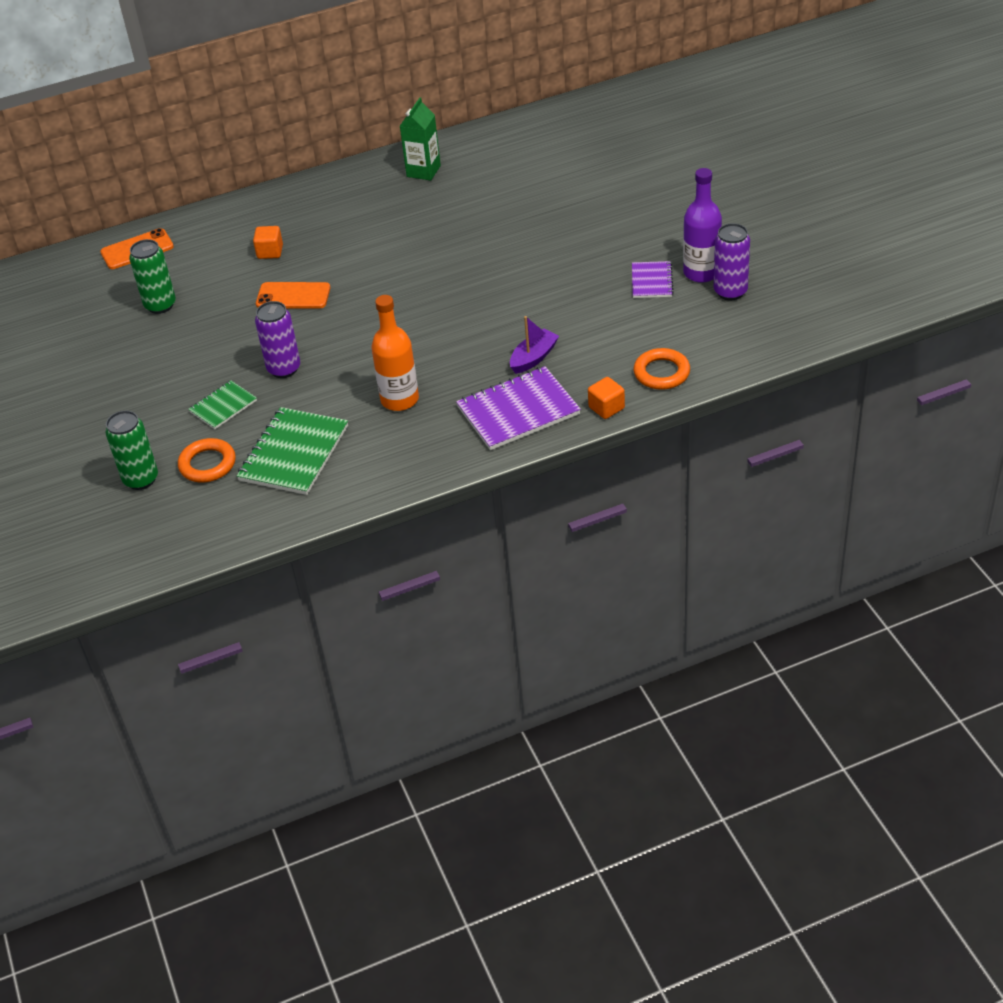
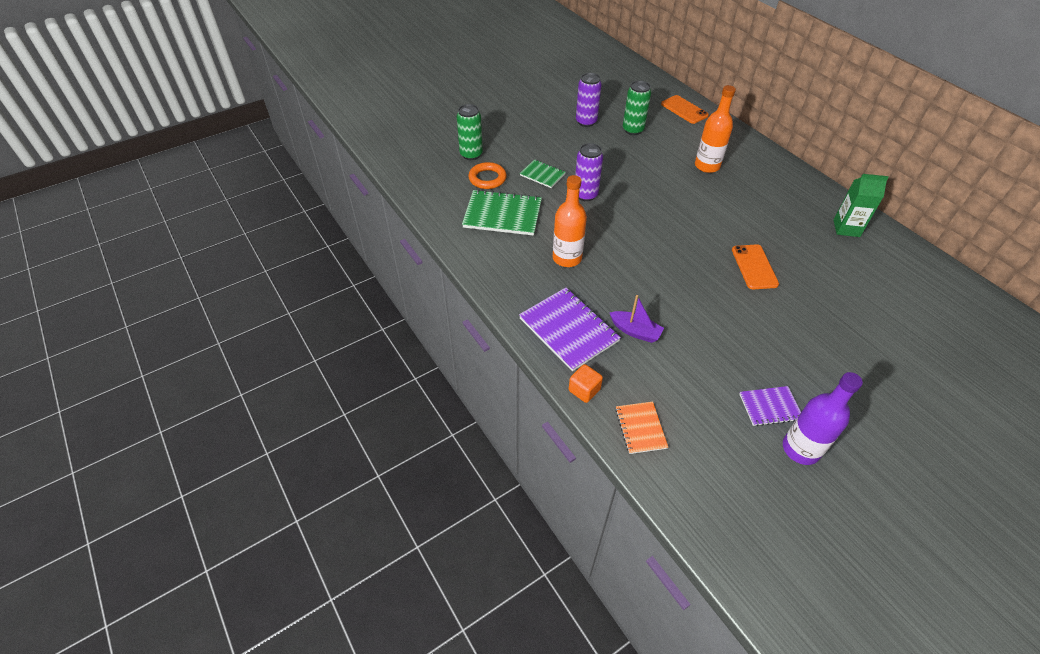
camera: 75 degrees right, 5 degrees up
(270, 252) = (707, 166): orange cube -> orange bottle
(293, 296) = (663, 185): orange phone -> orange phone (754, 267)
(661, 373) = (640, 428): orange ring -> orange notebook
(730, 292) = (781, 478): purple can -> purple can (586, 122)

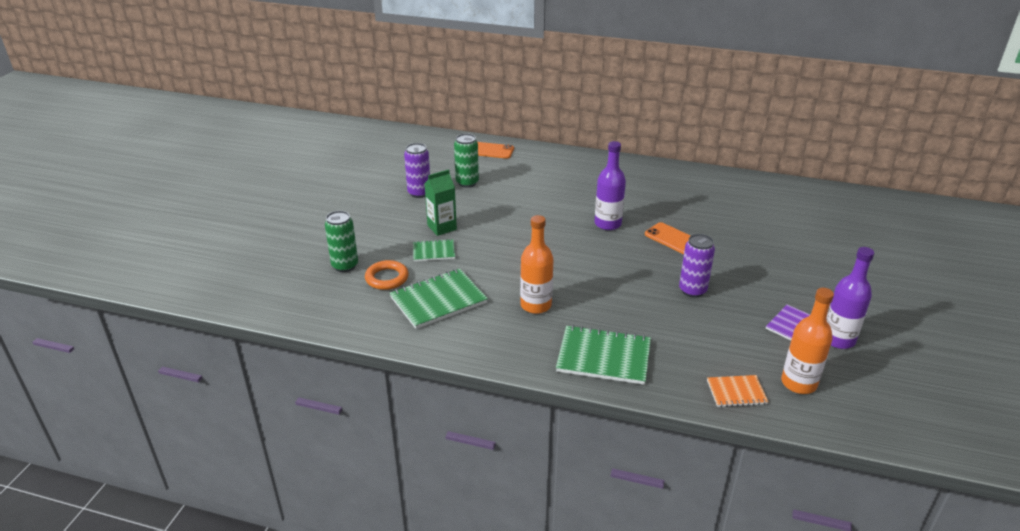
camera: 40 degrees left, 15 degrees down
(568, 330) = (603, 357): purple notebook -> green notebook
(584, 390) = (668, 392): orange cube -> none
(585, 195) = (490, 250): purple can -> purple can (692, 290)
(635, 331) = (651, 329): purple boat -> none
(640, 428) = (736, 392): orange notebook -> orange notebook turned 45 degrees counterclockwise
(707, 166) = (557, 185): orange bottle -> orange bottle (798, 383)
(710, 222) = (607, 224): none -> purple bottle
(846, 228) = (697, 184): green carton -> green carton (442, 227)

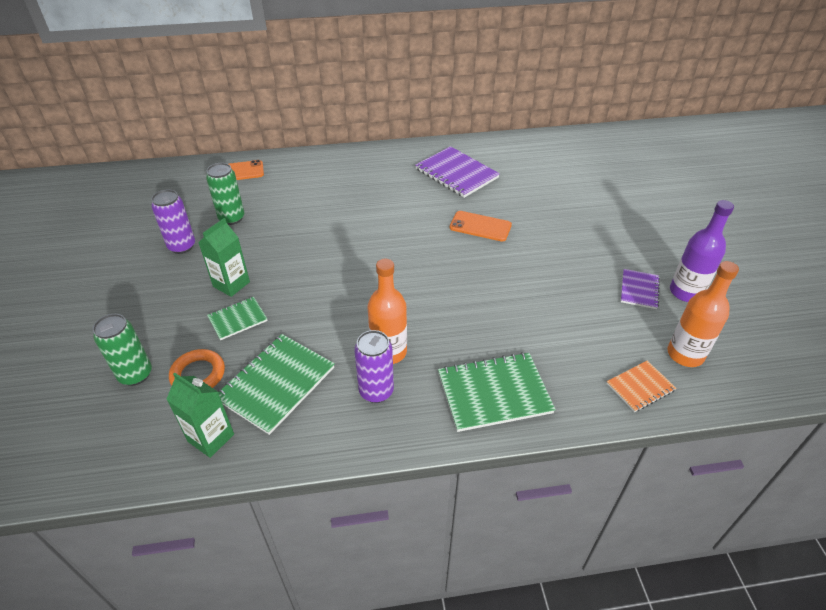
camera: 25 degrees left, 10 degrees up
(375, 318) = (211, 438): none -> green carton
(607, 224) = (407, 227): purple bottle -> none
(679, 194) = (456, 173): none -> purple notebook
(692, 290) = (531, 280): purple can -> purple can (376, 391)

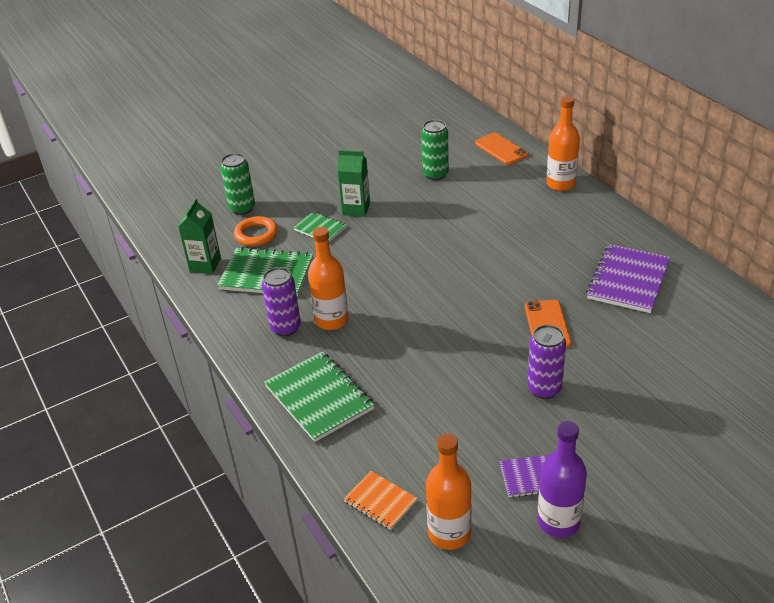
camera: 70 degrees right, 5 degrees down
(182, 246) = (382, 167): purple can -> purple can (544, 389)
(316, 161) = (561, 184): none -> orange bottle

